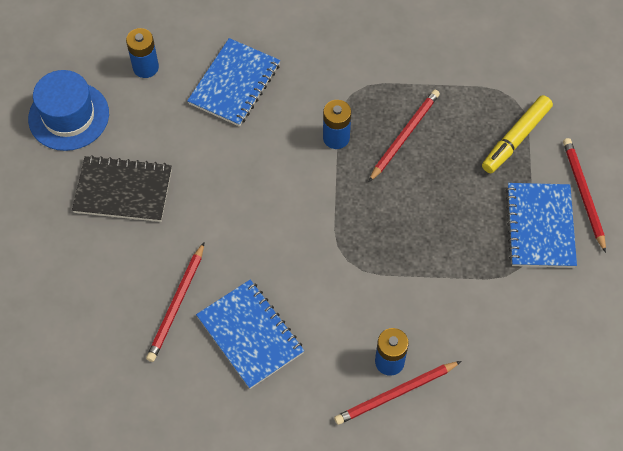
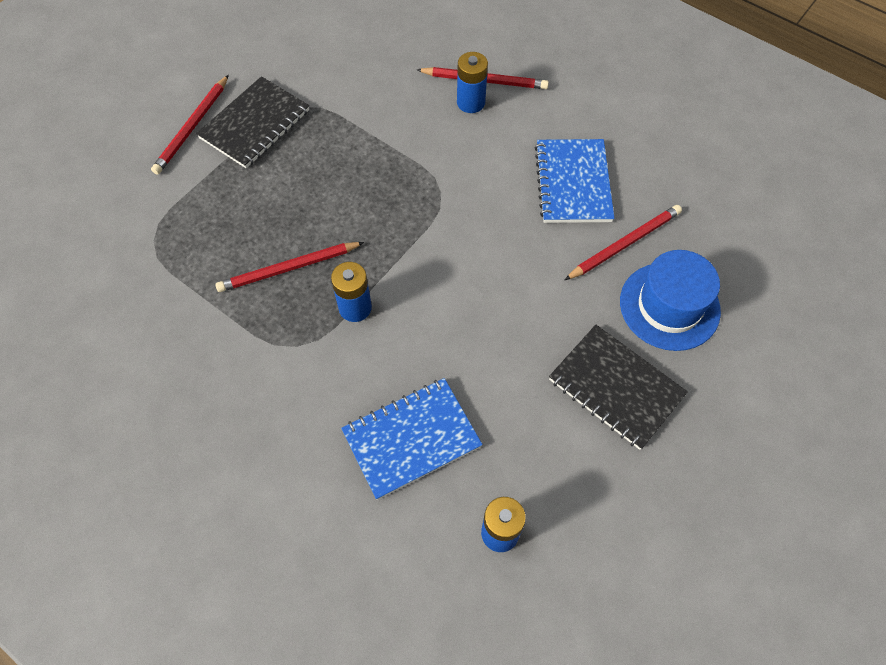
camera: 145 degrees left, 0 degrees up
(69, 116) = (632, 524): blue hat -> blue hat (669, 306)
(515, 138) = (193, 203): yellow marker -> none
(540, 226) = (255, 124): blue notebook -> black notebook

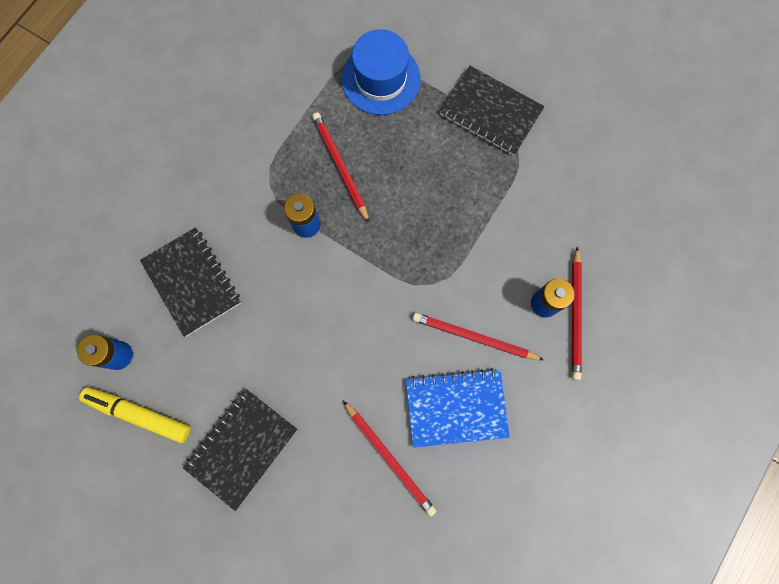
camera: 85 degrees right, 15 degrees up
(192, 127) = (480, 62): red pencil -> red pencil (474, 337)
(411, 439) = (192, 282): blue notebook -> black notebook
(576, 506) = (139, 414): none -> yellow marker
(669, 306) = (325, 499): blue hat -> blue hat (381, 79)

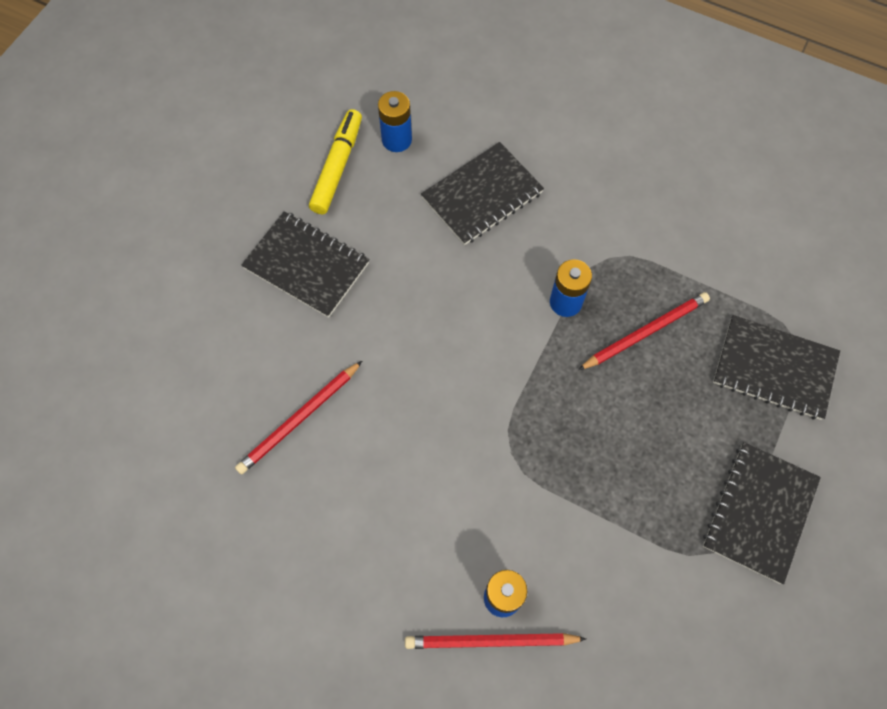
camera: 85 degrees right, 10 degrees down
(381, 79) = (774, 368): blue hat -> black notebook
(456, 408) = (360, 491): blue notebook -> none
(474, 337) = (449, 508): red pencil -> none

